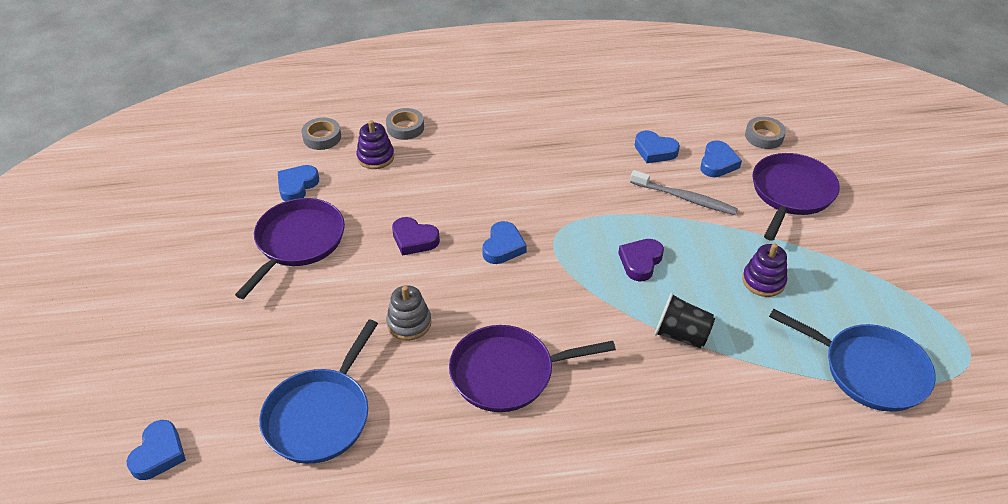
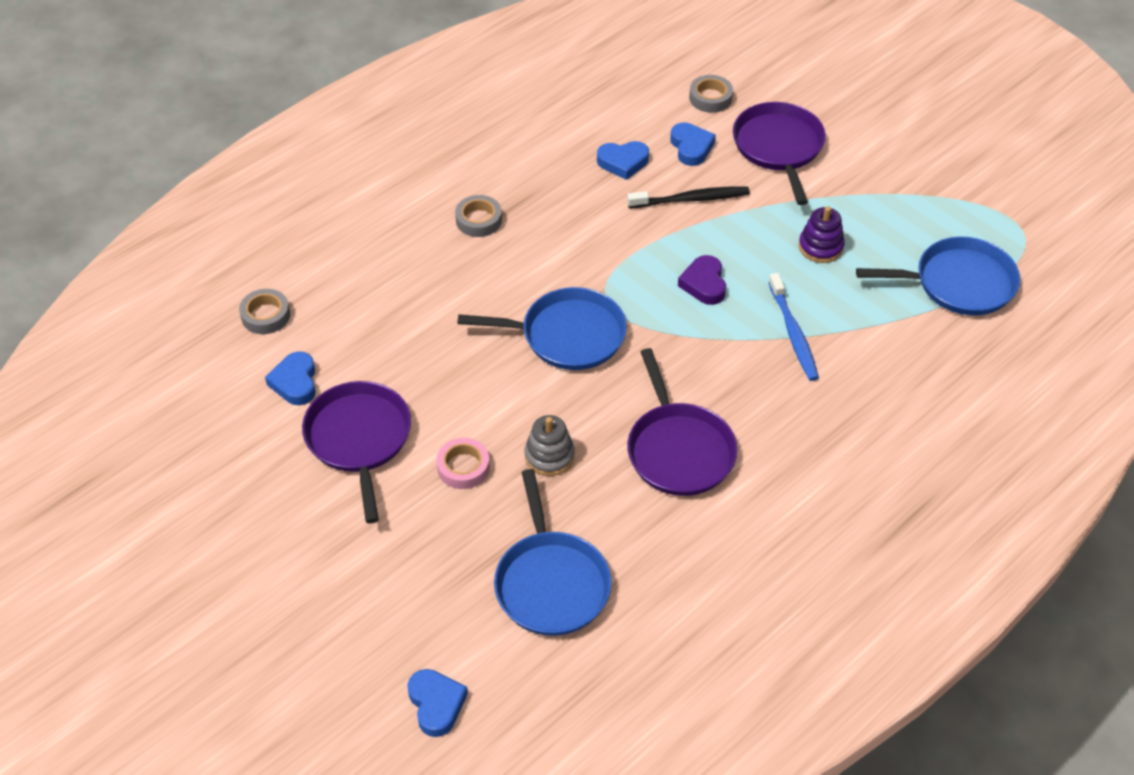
camera: 35 degrees left, 5 degrees up
(344, 298) = (463, 467): none -> pink tape
(375, 157) = (348, 308): purple stacking toy -> none
(405, 127) = (347, 259): grey tape -> grey tape (478, 220)
(414, 239) = (475, 374): purple heart -> none
(503, 247) = (567, 335): blue heart -> blue pan
(507, 373) = (679, 450): purple pan -> purple pan turned 60 degrees counterclockwise
(681, 335) = (793, 333): black cup -> blue toothbrush
(685, 198) = (691, 199): grey toothbrush -> black toothbrush

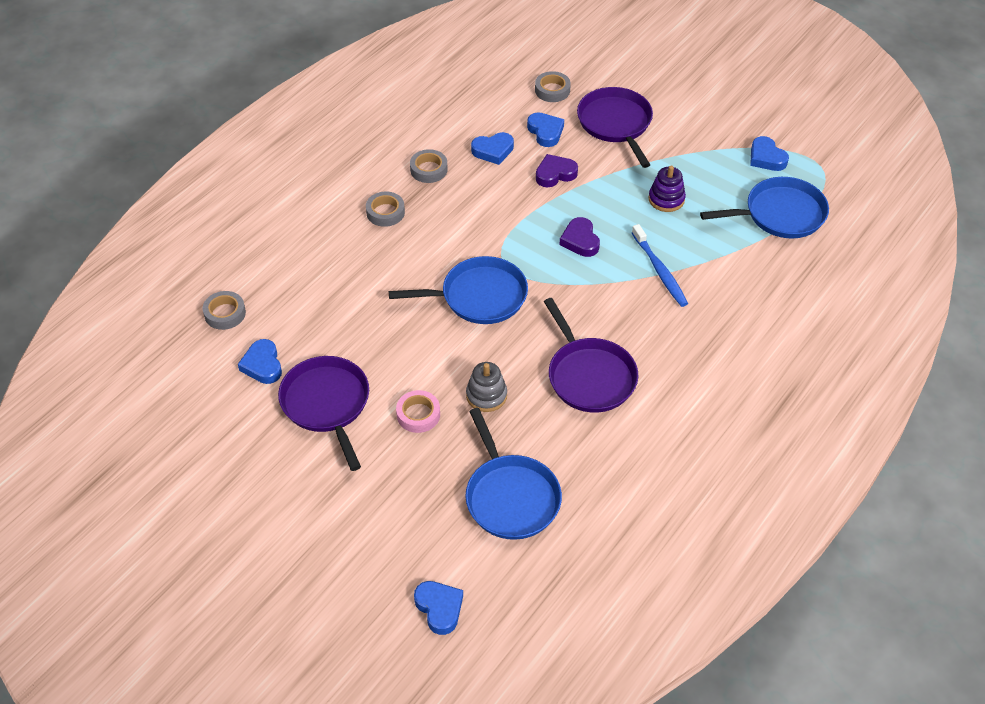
camera: 10 degrees left, 0 degrees up
(541, 175) = (428, 169): none -> grey tape
(691, 199) = (555, 174): black toothbrush -> purple heart
(956, 211) = (766, 158): none -> blue heart

